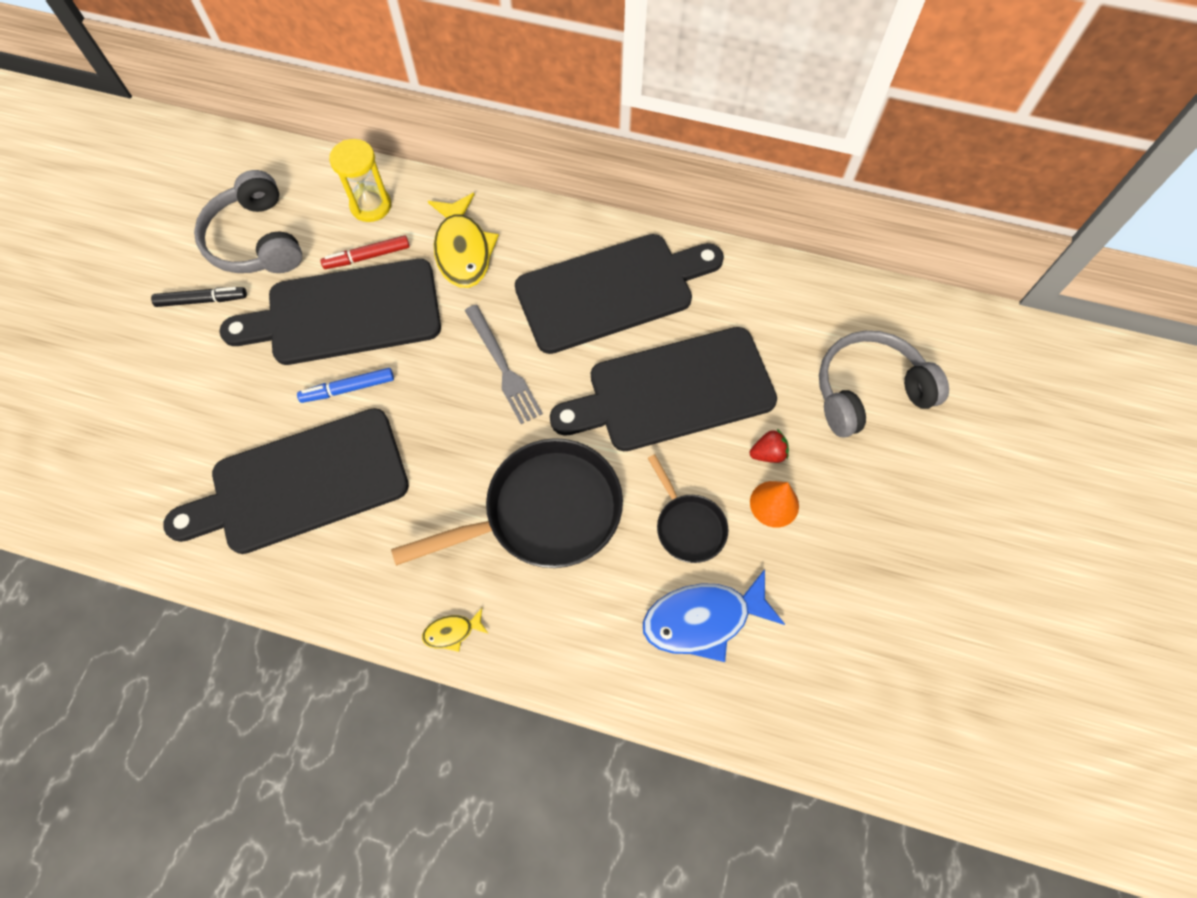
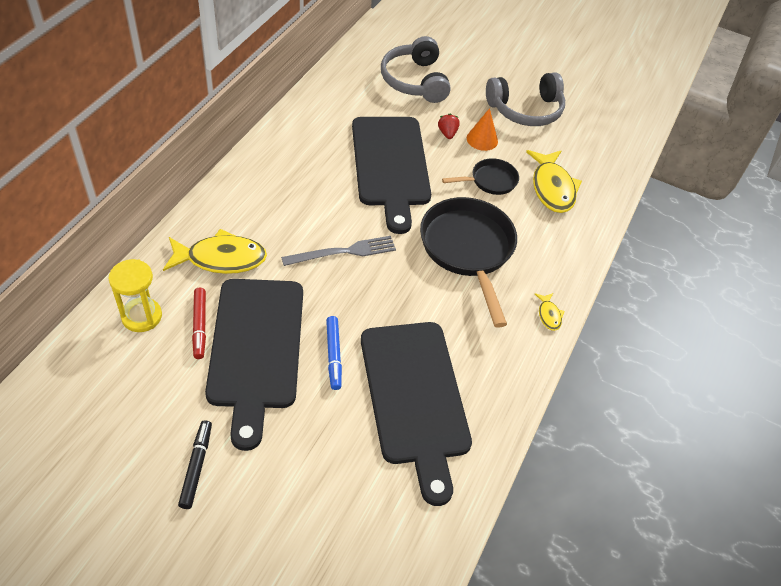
camera: 85 degrees left, 15 degrees down
(256, 240) = (141, 414): grey headphones -> grey headphones (525, 110)
(611, 291) = (296, 178): black cutting board -> none
(703, 619) = (552, 188): blue fish -> yellow fish

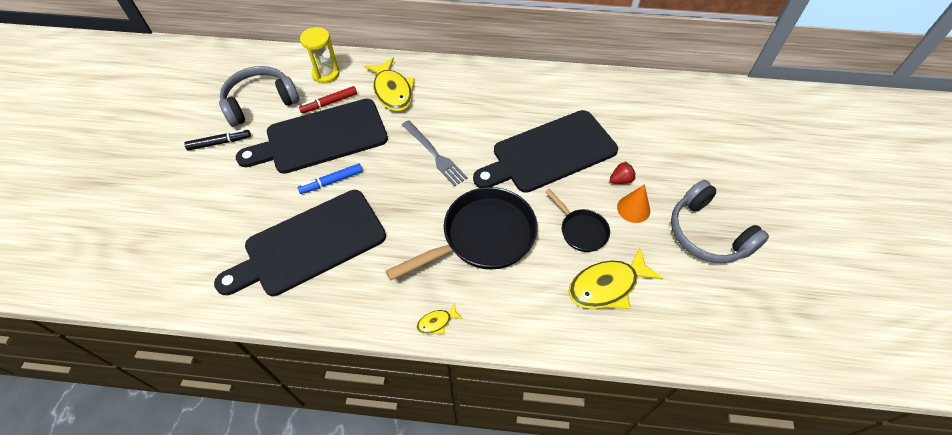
camera: 75 degrees right, 5 degrees up
(415, 81) = (673, 136): grey headphones -> grey headphones (260, 102)

